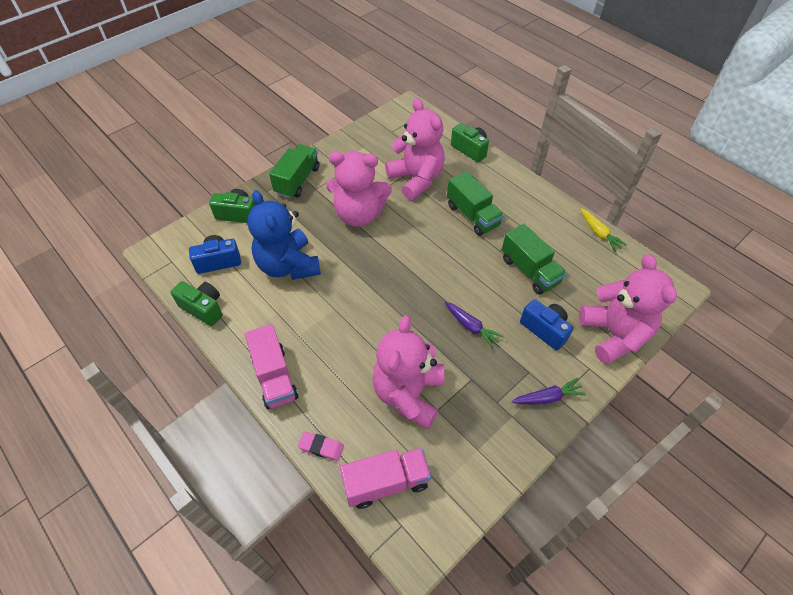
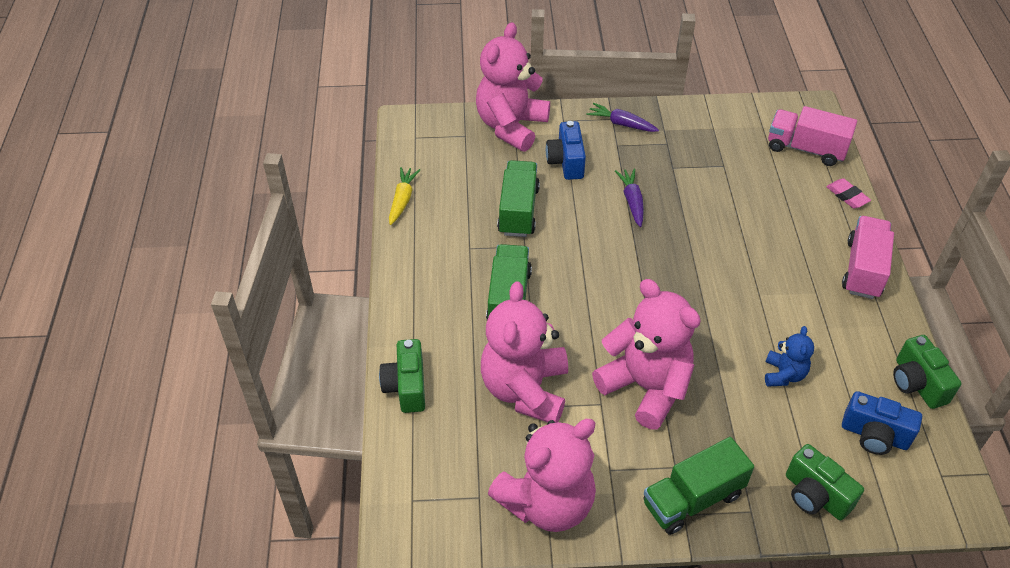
camera: 140 degrees left, 5 degrees down
(288, 265) = (783, 374): blue teddy bear -> blue teddy bear, size x0.49
(408, 394) = (740, 188): pink teddy bear -> pink teddy bear (547, 502)

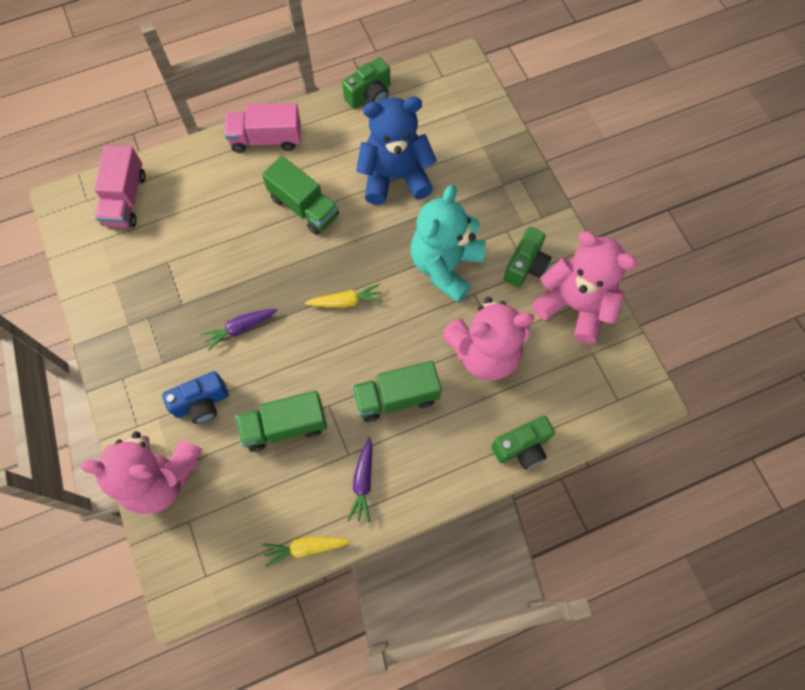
camera: 110 degrees left, 20 degrees up
(621, 124) = (128, 367): purple carrot -> purple carrot (363, 482)
(632, 287) = (346, 301): none -> yellow carrot
(646, 387) = (445, 266): pink teddy bear -> turquoise teddy bear
(692, 499) = (527, 214): green truck -> green truck (304, 207)
(783, 374) = (395, 177): blue teddy bear -> blue teddy bear, size x2.06
(815, 495) = (490, 143): green camera -> green camera (525, 266)
(847, 196) = (181, 160): pink eraser -> none
(874, 435) = (426, 115): blue camera -> none

